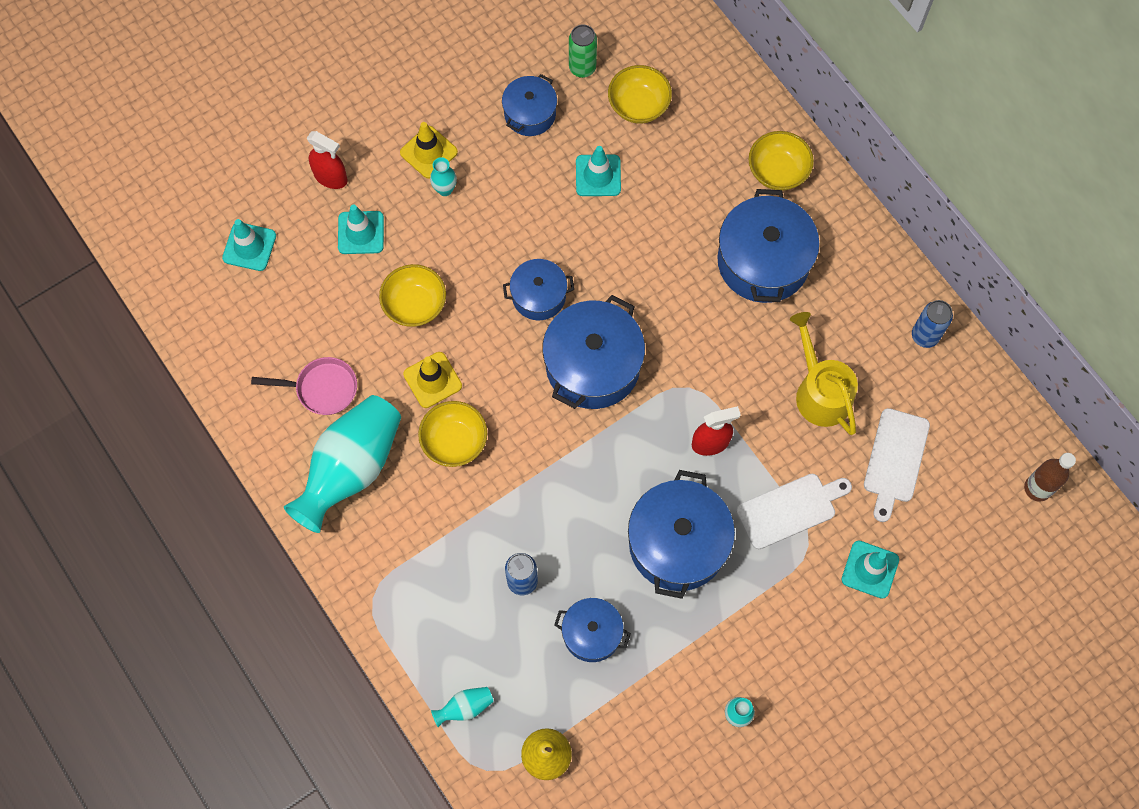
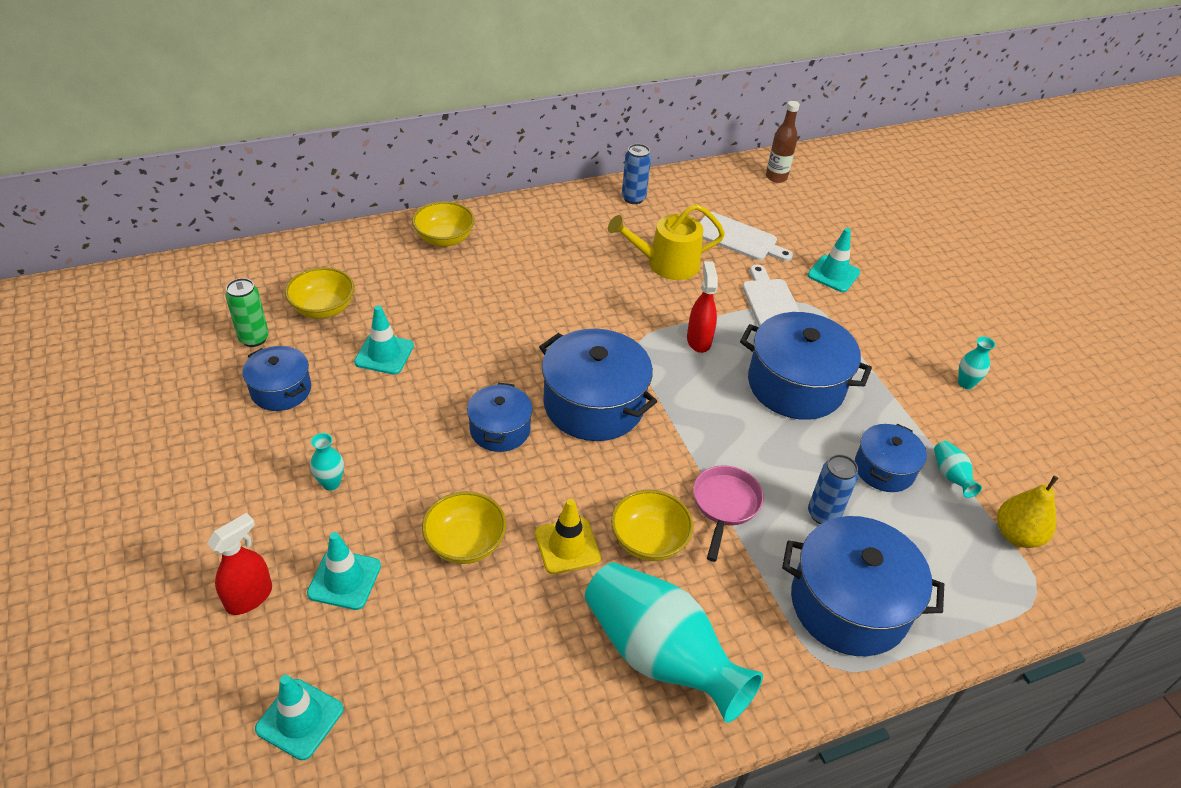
camera: 80 degrees left, 25 degrees down
(322, 388) = (542, 668): pink pan -> pink pan (725, 505)
(428, 152) = (274, 488): yellow traffic cone -> none
(465, 707) = (966, 598): turquoise vase -> turquoise vase (950, 476)
(763, 261) = (529, 267): blue pot -> blue pot (849, 604)

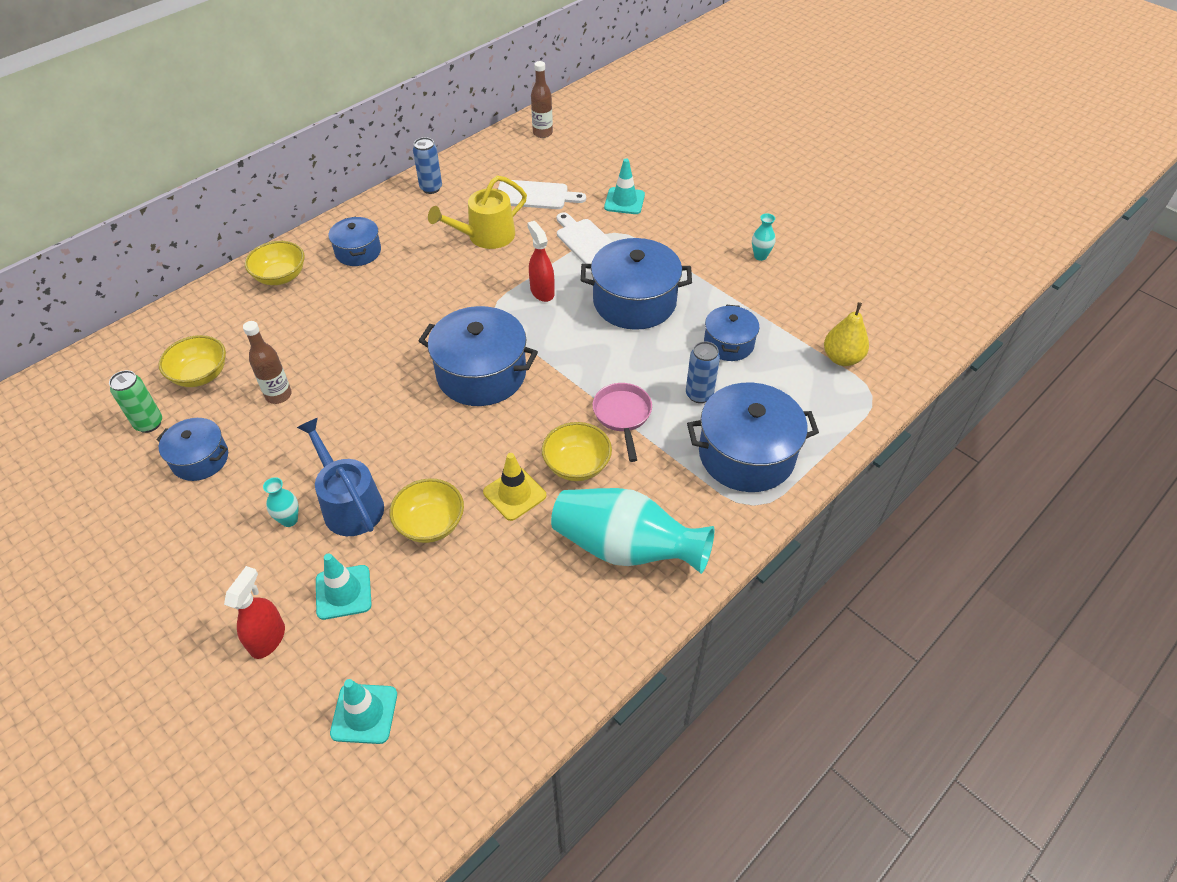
camera: 20 degrees left, 5 degrees up
(384, 354) = (278, 395): turquoise traffic cone -> brown bottle
(396, 490) = (350, 504): none -> blue watering can
(500, 429) = (413, 422): blue pot -> blue pot (358, 252)
(950, 476) = (778, 331): turquoise vase -> none

